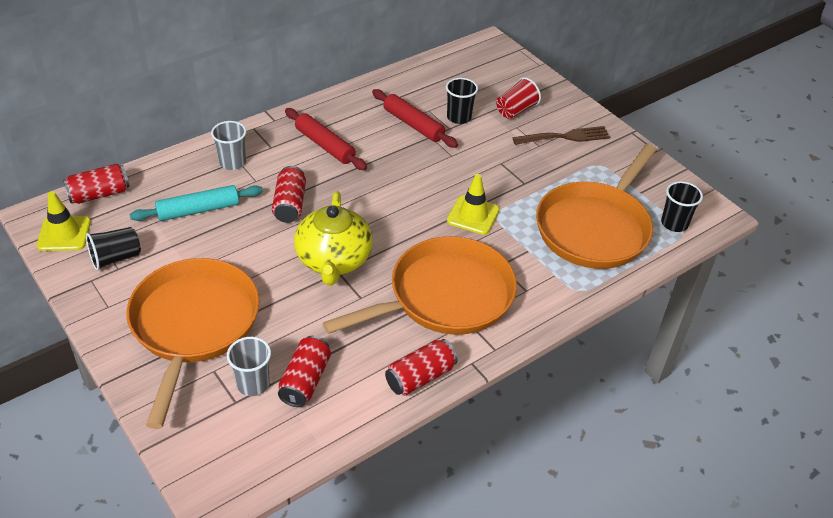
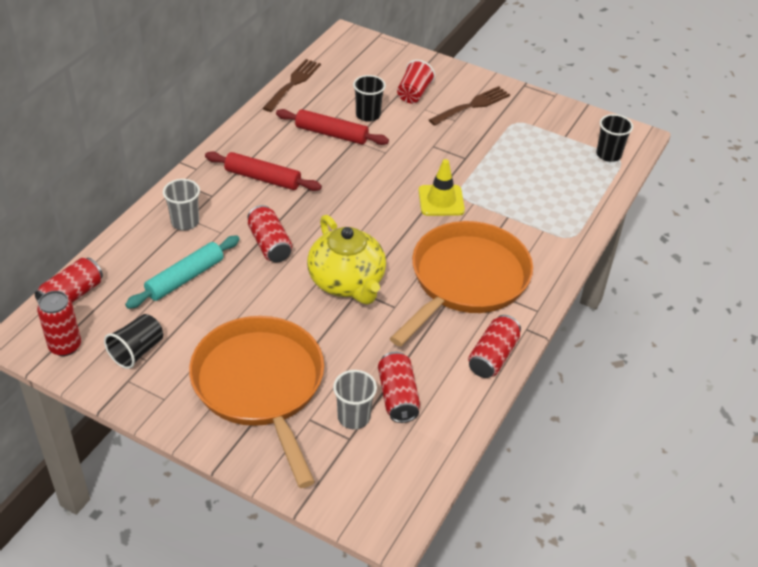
camera: 25 degrees left, 0 degrees up
(64, 234) = (65, 346): yellow traffic cone -> red can
(410, 71) = (293, 83): none -> brown fork
(595, 228) = (549, 179): orange pan -> none

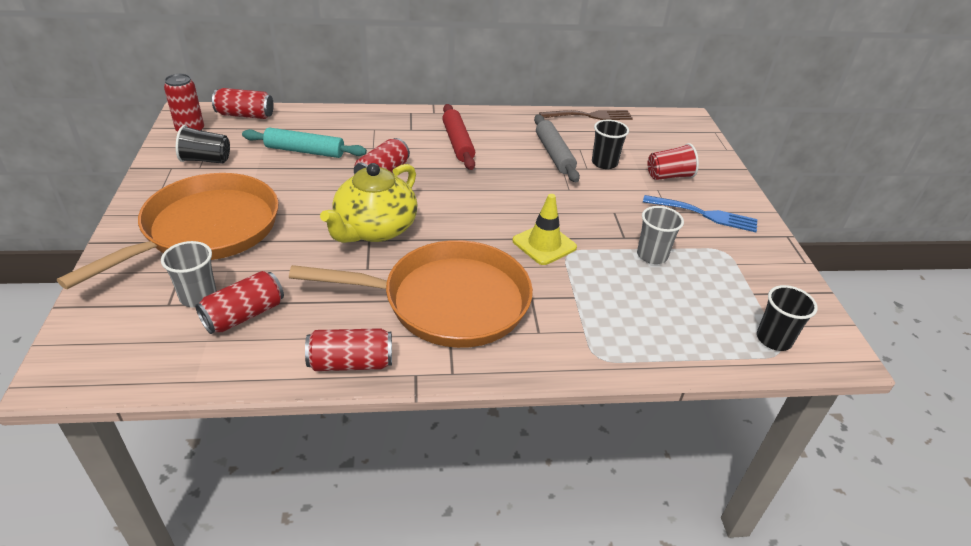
camera: 55 degrees right, 5 degrees down
(185, 222) = (368, 129): grey cup -> grey cup (652, 255)
(331, 134) = (554, 154): red rolling pin -> grey rolling pin
(472, 105) = (705, 214): brown fork -> blue fork

